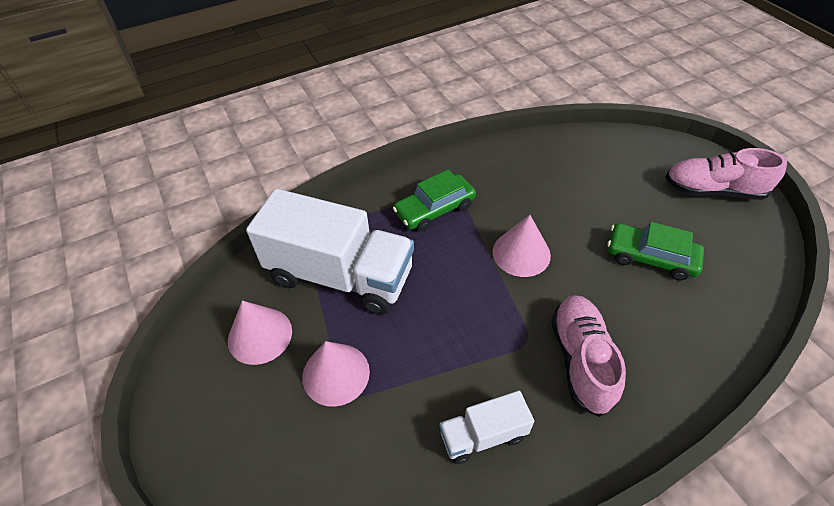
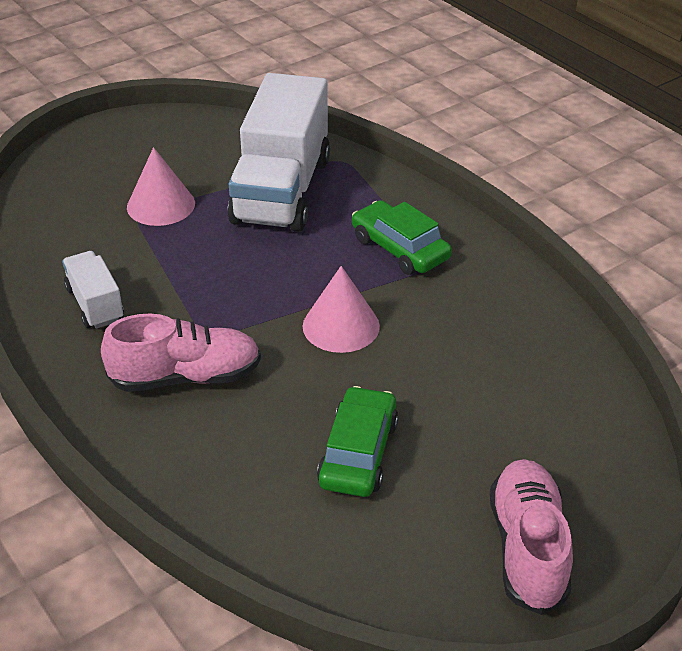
camera: 80 degrees right, 10 degrees down
(260, 335) = (201, 154): pink cone -> none

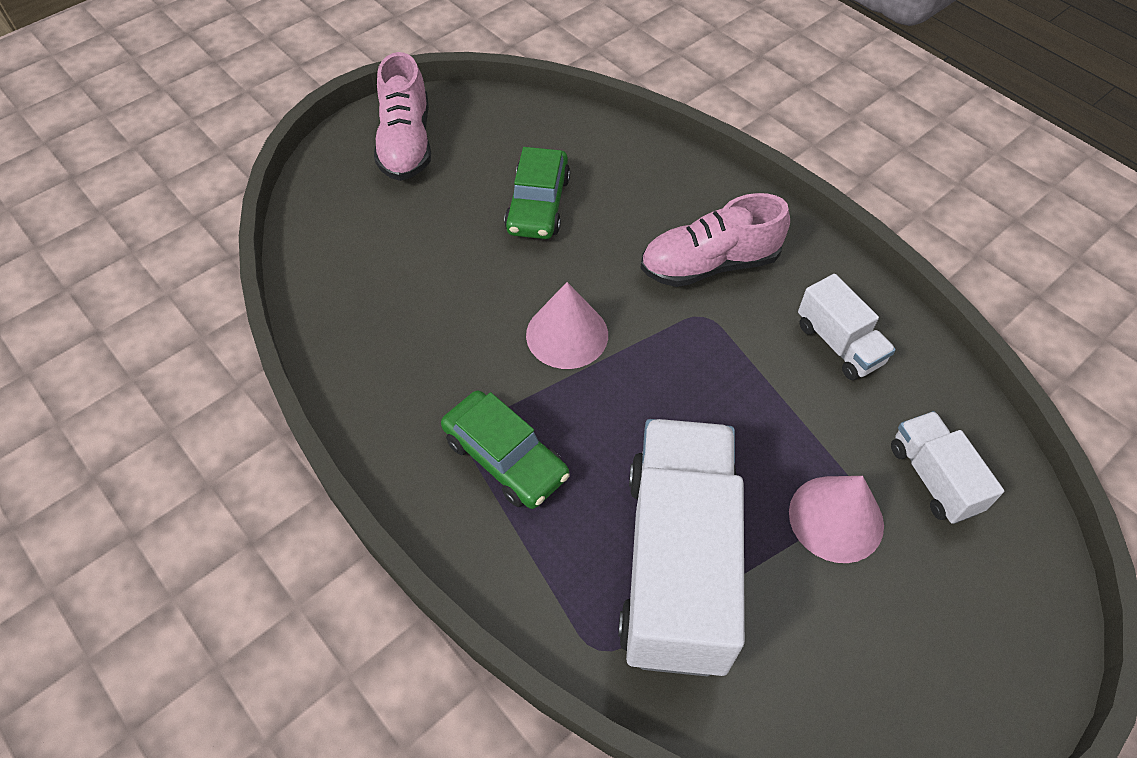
camera: 175 degrees right, 15 degrees up
(76, 220) = (933, 478): none -> white truck

